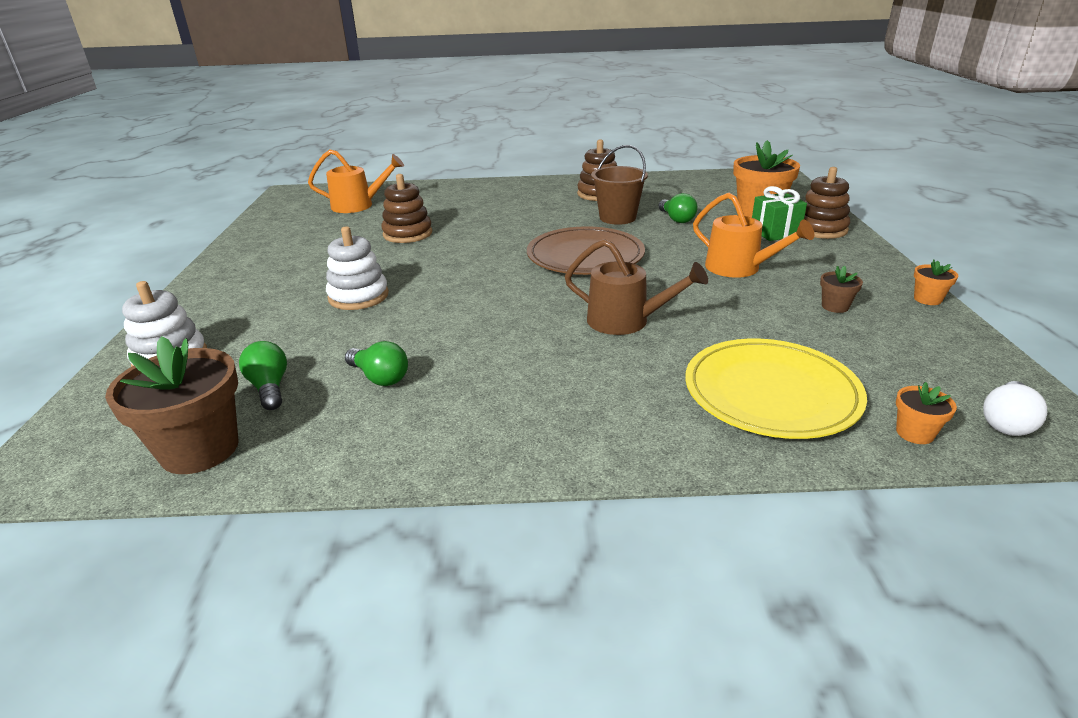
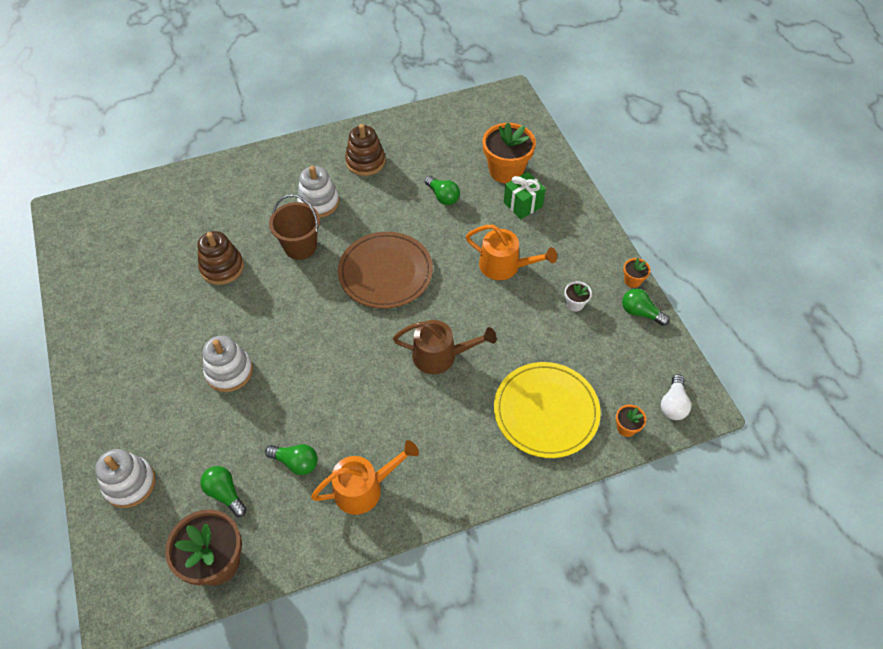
camera: 20 degrees left, 25 degrees up
(358, 205) = (148, 225): orange watering can -> orange watering can (364, 488)
(535, 210) = (318, 202): none -> white stacking toy
(617, 218) = (394, 203): brown bucket -> brown bucket (300, 246)
(820, 229) = (556, 192): brown stacking toy -> none
(835, 306) = (575, 304): brown flower pot -> white flower pot
(940, 326) = (640, 313): none -> green light bulb

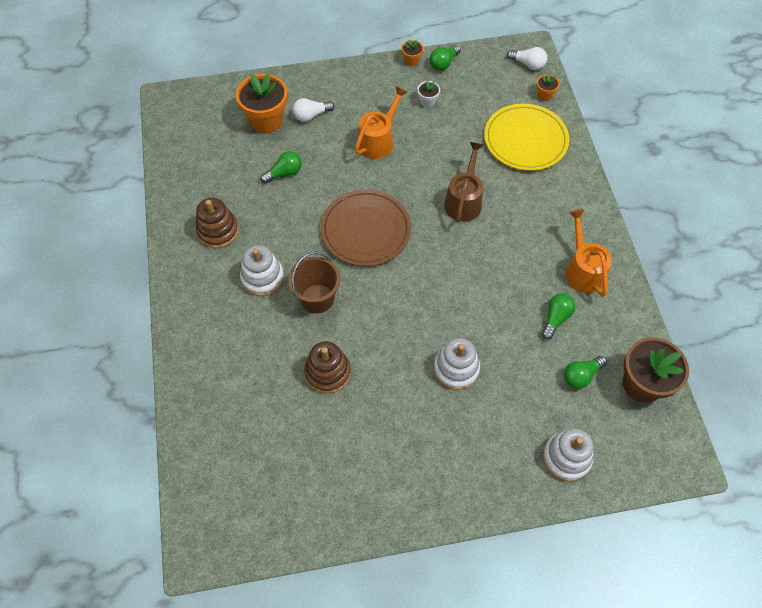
camera: 80 degrees left, 5 degrees up
(523, 204) = (311, 115): green gift -> white light bulb

